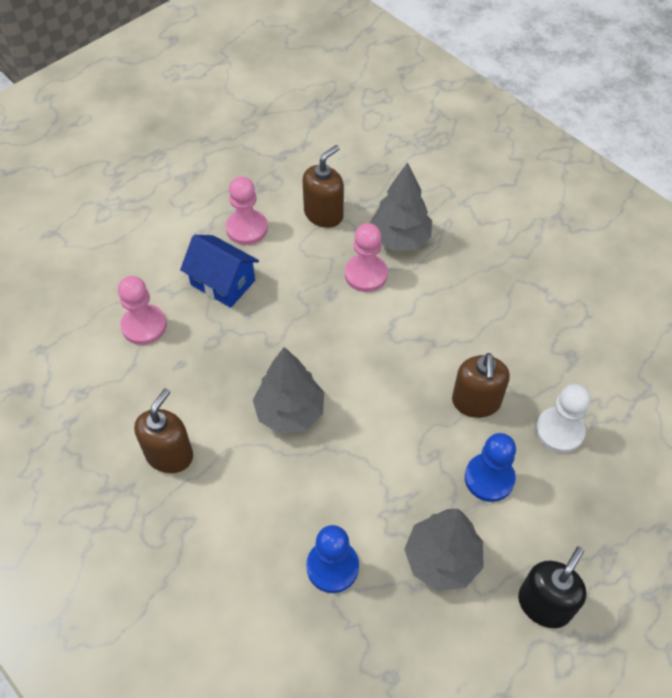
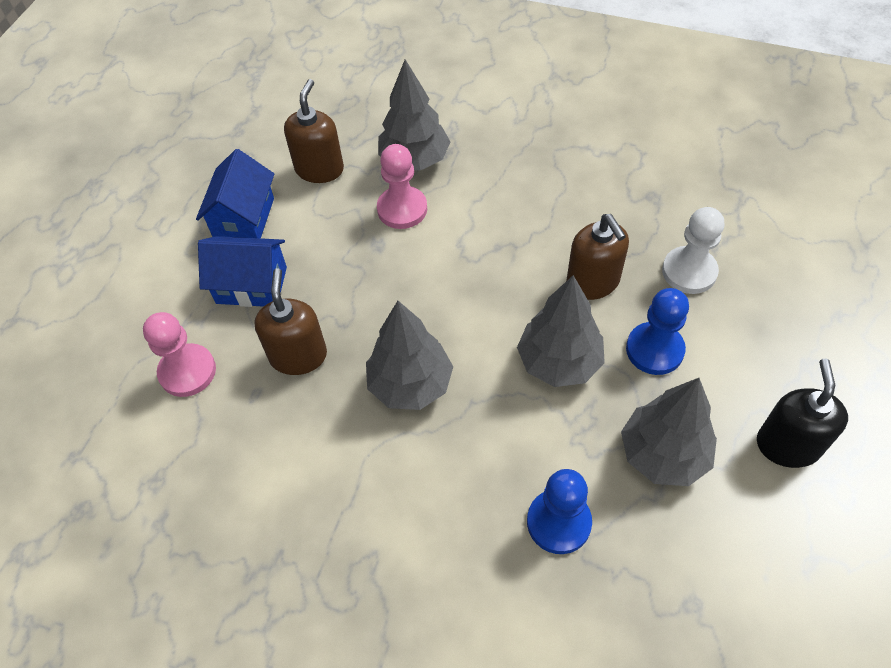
camera: 25 degrees left, 0 degrees up
(169, 454) = (303, 497): brown soap dispenser -> brown soap dispenser (298, 356)
(247, 228) = (244, 218): pink pawn -> blue house
(409, 450) = (559, 362): none -> grey tree

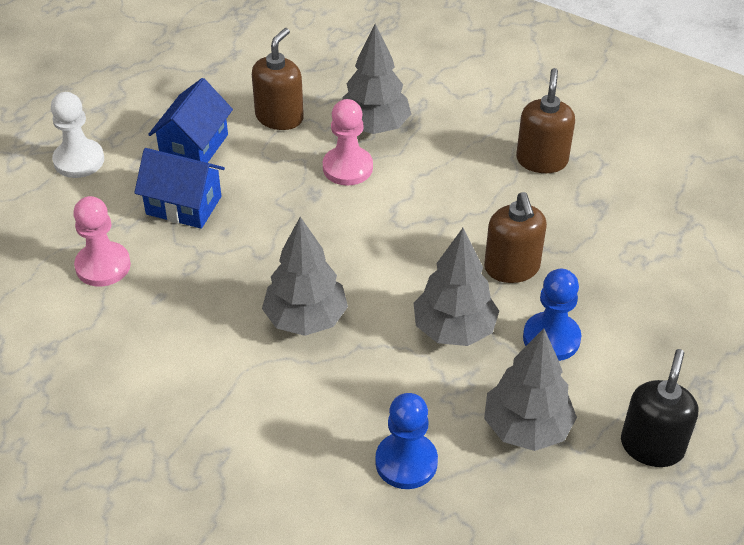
camera: 10 degrees right, 10 degrees down
(298, 356) = (208, 273): brown soap dispenser -> brown soap dispenser (542, 160)
(689, 272) = (611, 278): white pawn -> white pawn (79, 160)

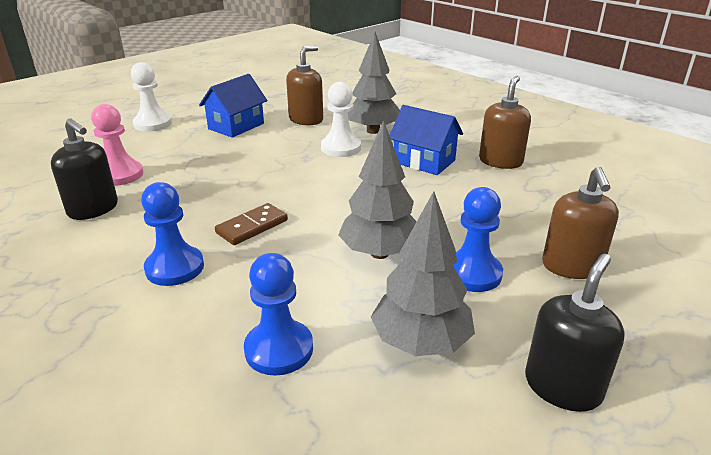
camera: 15 degrees right, 15 degrees down
(111, 328) = (93, 209): none -> black soap dispenser
(184, 205) = (205, 152): blue house -> blue house (424, 161)
(256, 391) = (175, 268): none -> blue pawn
(306, 319) = (252, 226): grey tree -> brown domino
(347, 168) = (341, 148): pink pawn -> white pawn
(512, 268) = (451, 220): brown soap dispenser -> brown soap dispenser (571, 266)

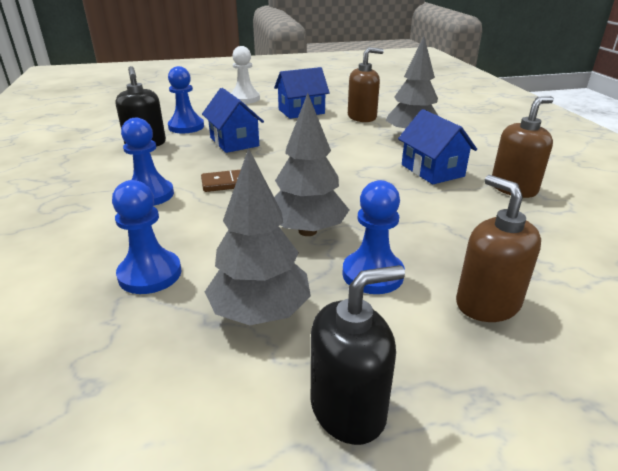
camera: 30 degrees right, 0 degrees up
(120, 175) = (186, 127): pink pawn -> blue pawn
(201, 179) = (234, 142): none -> blue house
(341, 148) = (367, 143): white pawn -> none
(571, 266) = (487, 304): brown soap dispenser -> brown soap dispenser turned 120 degrees clockwise

